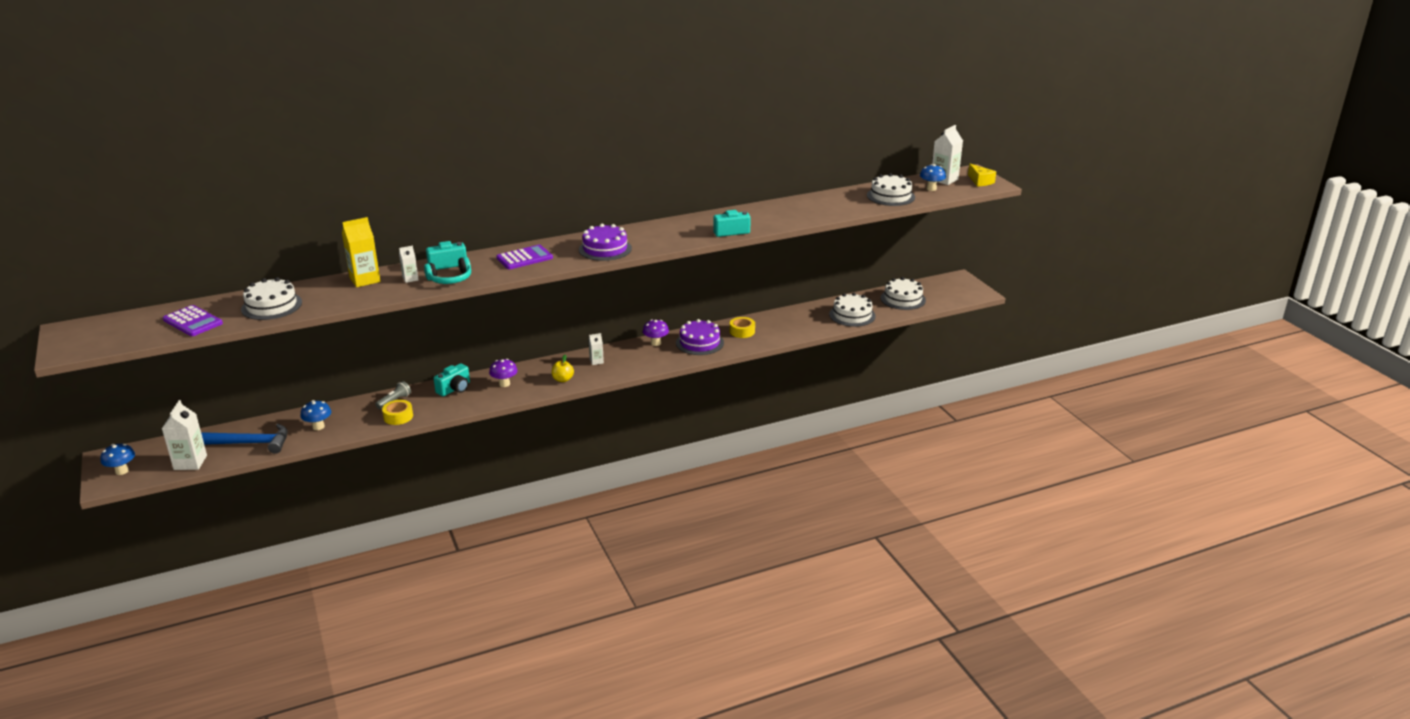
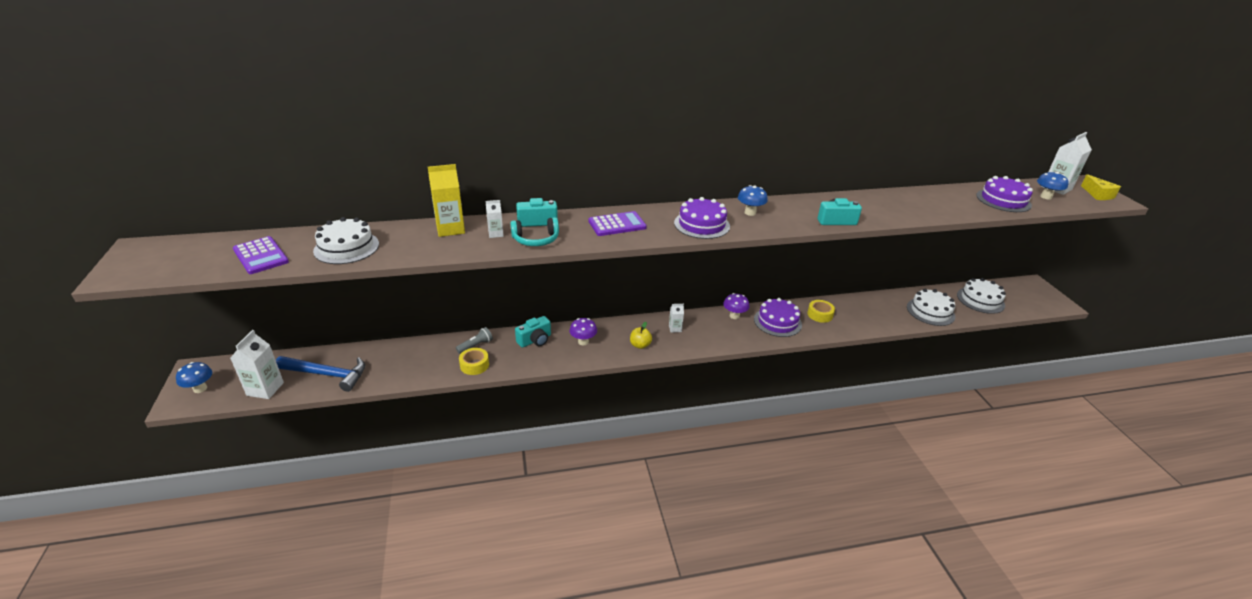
camera: 10 degrees right, 5 degrees up
(318, 427) = (397, 365): blue mushroom -> blue mushroom (750, 213)
(890, 196) = (1003, 200): white cake -> purple cake

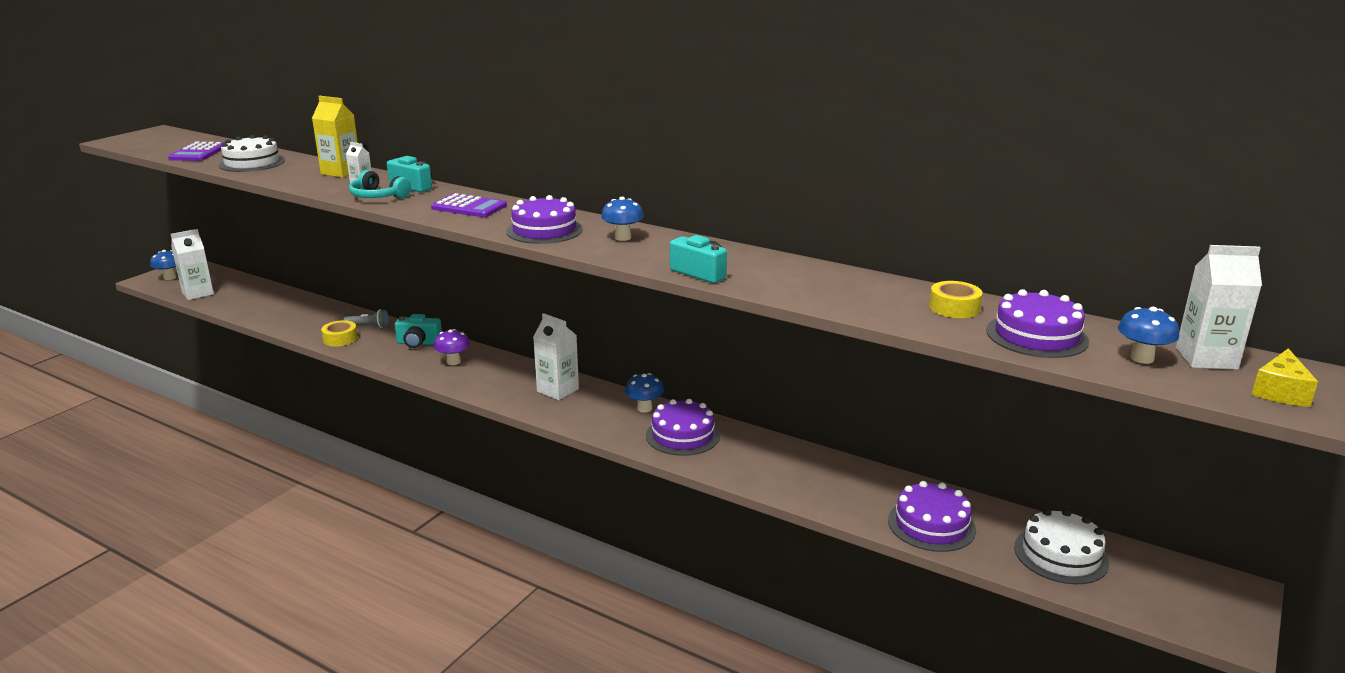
camera: 45 degrees right, 10 degrees down
(327, 374) = (244, 301): blue hammer -> none
(640, 345) = (495, 387): yellow apple -> none
(675, 328) = (558, 390): white carton -> white carton, size x1.85
(734, 316) = (644, 408): purple mushroom -> blue mushroom
(820, 315) = (752, 453): yellow tape -> yellow tape (954, 308)
(930, 311) = (931, 525): white cake -> purple cake

